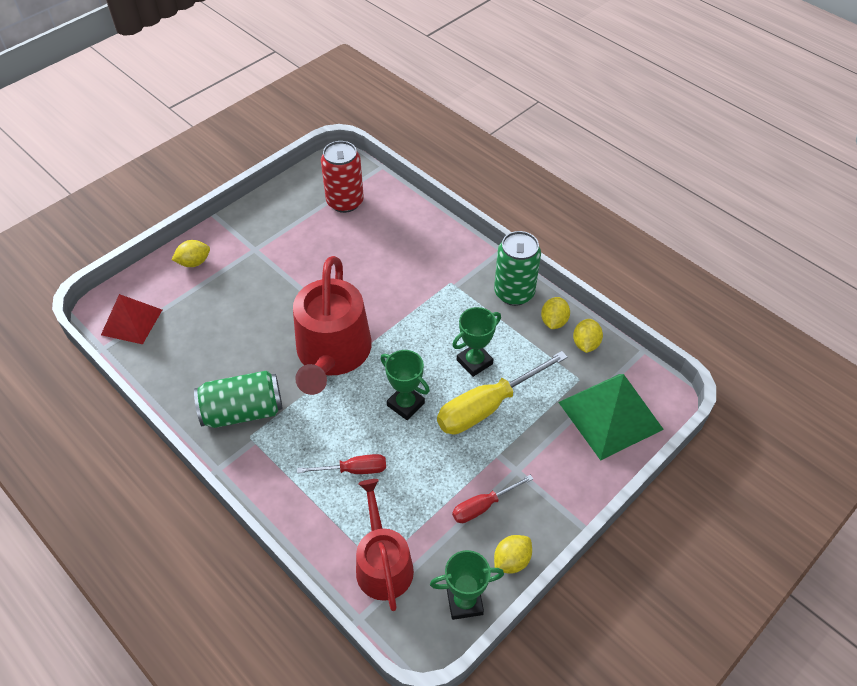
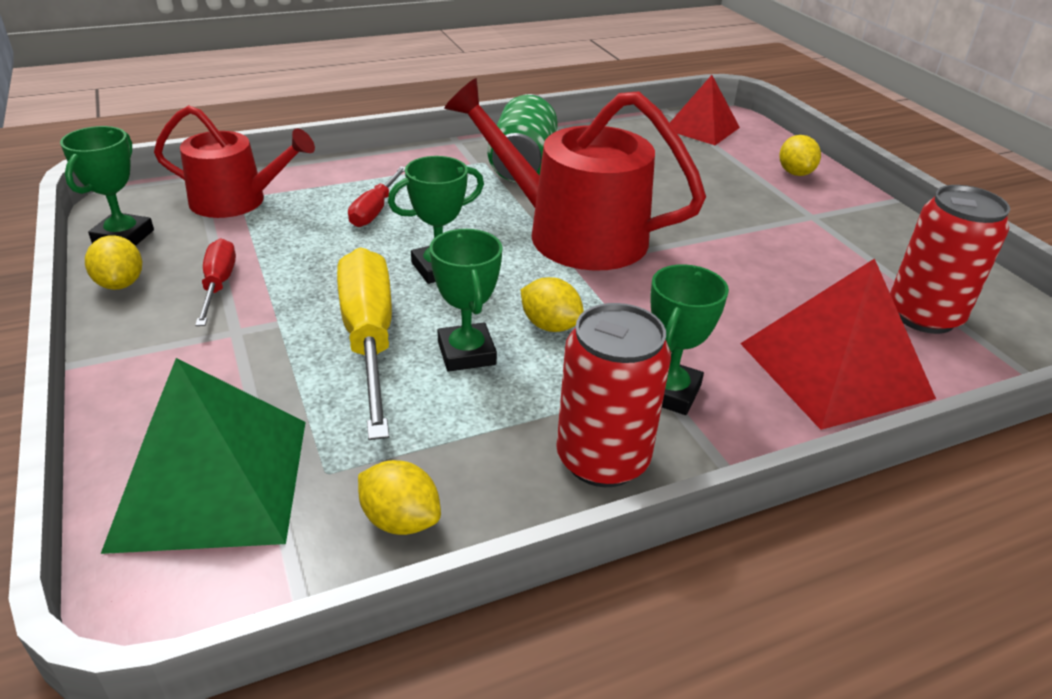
camera: 110 degrees right, 15 degrees down
(408, 229) = (834, 370): none -> red pyramid
(458, 281) = (669, 392): none -> green trophy
(514, 293) = (602, 459): green can -> red can
(553, 321) = (491, 492): yellow lemon -> yellow lemon (550, 326)

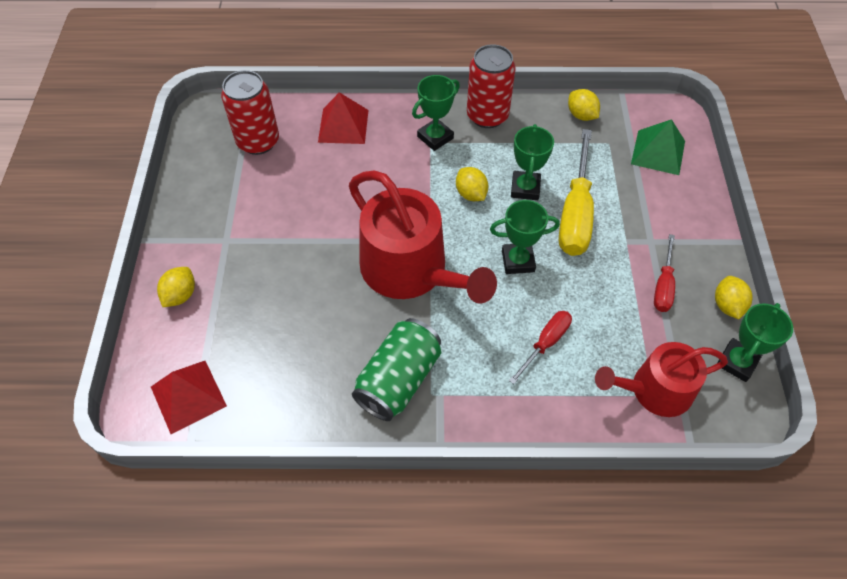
camera: 155 degrees left, 20 degrees up
(211, 481) = (658, 152): green pyramid -> green pyramid, size x0.65
(237, 201) = (654, 390): red watering can -> red watering can turned 45 degrees counterclockwise
(834, 370) = (343, 125): red pyramid -> red pyramid, size x0.65

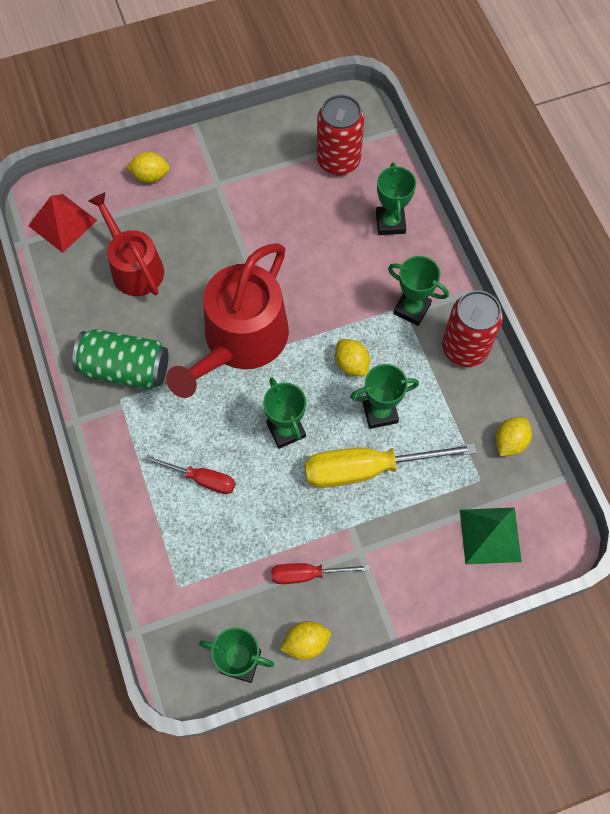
camera: 70 degrees right, 10 degrees up
(343, 125) = (390, 223): red pyramid -> green trophy
(471, 194) = (351, 364): yellow lemon -> yellow lemon turned 75 degrees counterclockwise
(654, 390) = (183, 588): red watering can -> red watering can (134, 267)

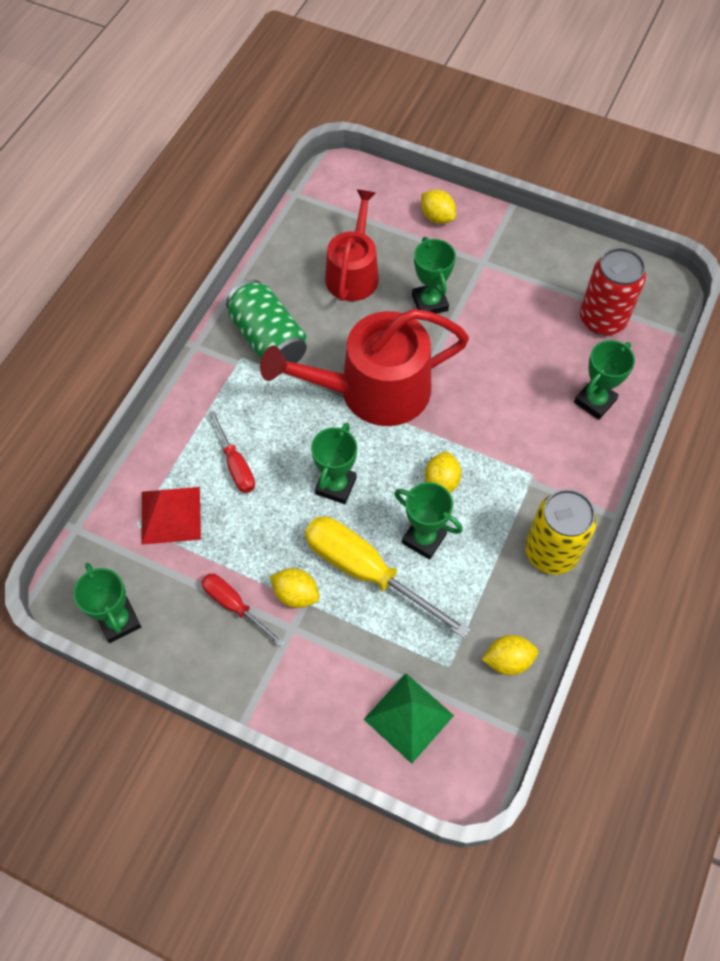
camera: 45 degrees right, 5 degrees down
(62, 223) = (336, 201): red pyramid -> red pyramid (170, 515)
(306, 642) = (178, 654): yellow lemon -> yellow lemon (296, 594)
(412, 309) = (539, 482): green trophy -> green trophy (430, 303)
(465, 348) = (551, 552): red can -> yellow can

